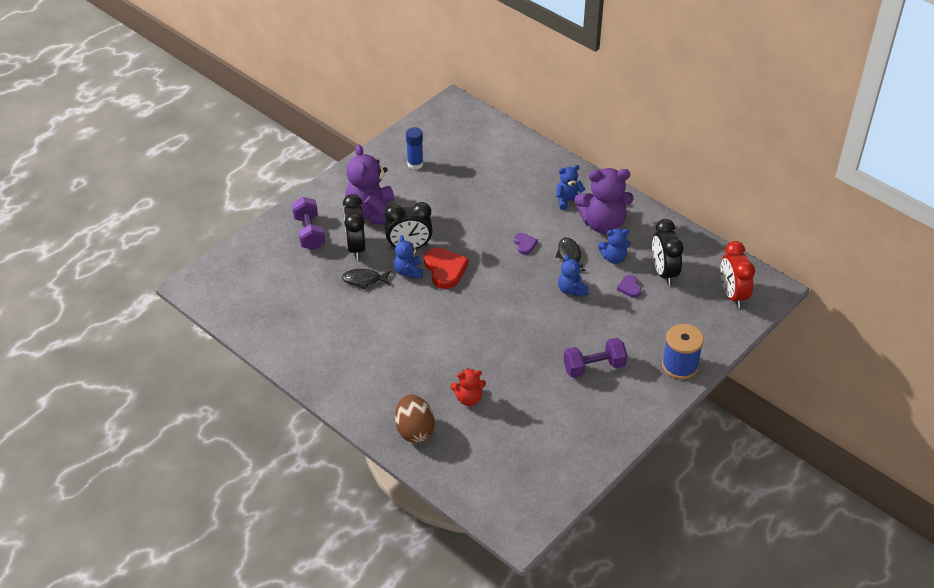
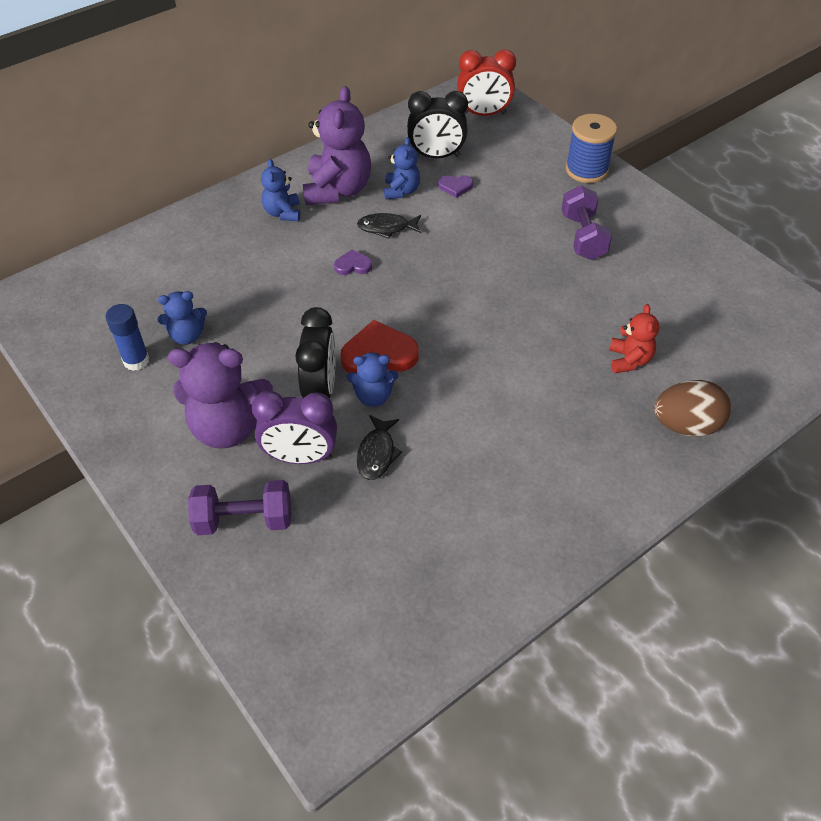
camera: 80 degrees left, 5 degrees up
(356, 247) = (300, 457): black clock -> purple clock
(571, 290) = (448, 235): blue teddy bear -> blue teddy bear (187, 336)

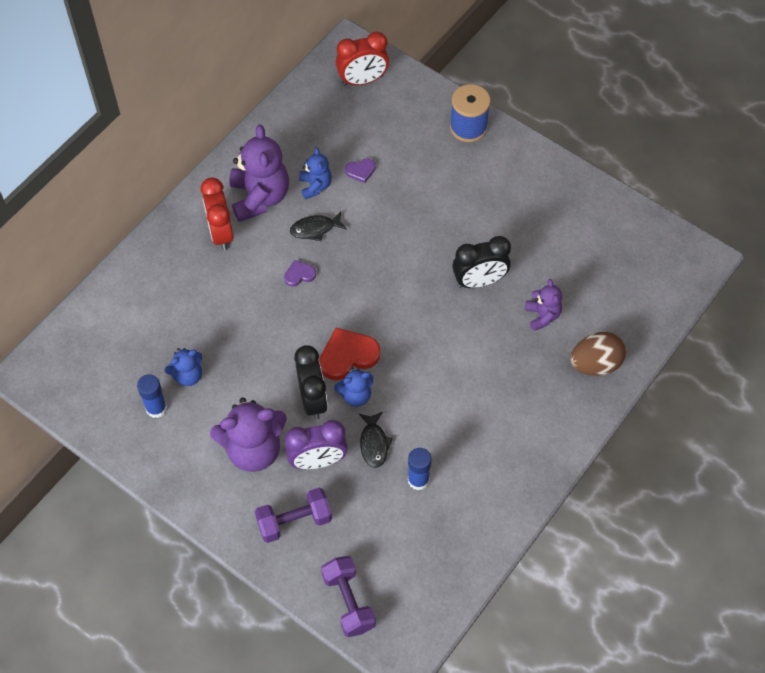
camera: 15 degrees left, 10 degrees up
(283, 213) = (220, 233): blue teddy bear -> red clock
(419, 508) = (418, 480): none -> blue glue stick
(436, 156) = (334, 140): black clock -> black clock (479, 281)
(583, 237) = (481, 201): purple dumbbell -> purple dumbbell (348, 601)
(629, 360) = (542, 315): red teddy bear -> purple teddy bear

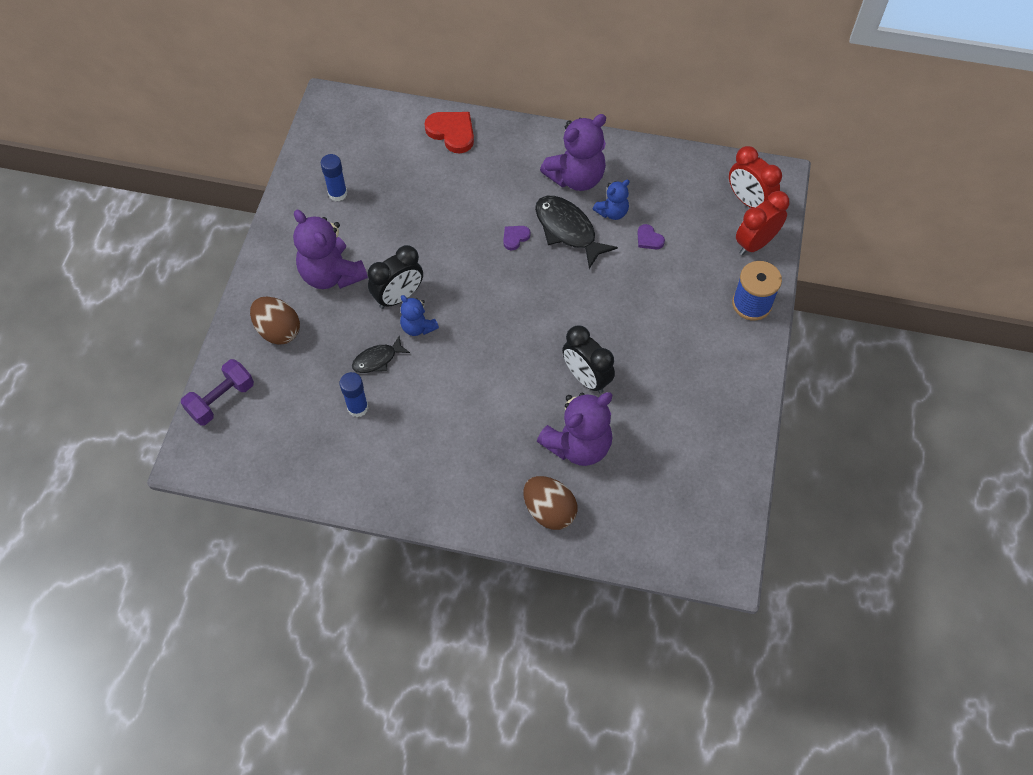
camera: 65 degrees right, 0 degrees up
(188, 375) = (378, 201): blue teddy bear -> none
(220, 233) = (524, 166): red clock -> red clock (755, 243)
(294, 521) = (278, 331): purple dumbbell -> brown egg
(299, 274) = (515, 237): purple heart -> purple heart turned 90 degrees counterclockwise
(315, 229) = (567, 230): black fish -> black fish, size x1.74
(317, 461) = (341, 324): purple clock -> none
(348, 356) = (454, 306): red heart -> red heart (452, 132)
(542, 315) = (578, 445): purple teddy bear -> purple teddy bear, size x1.85

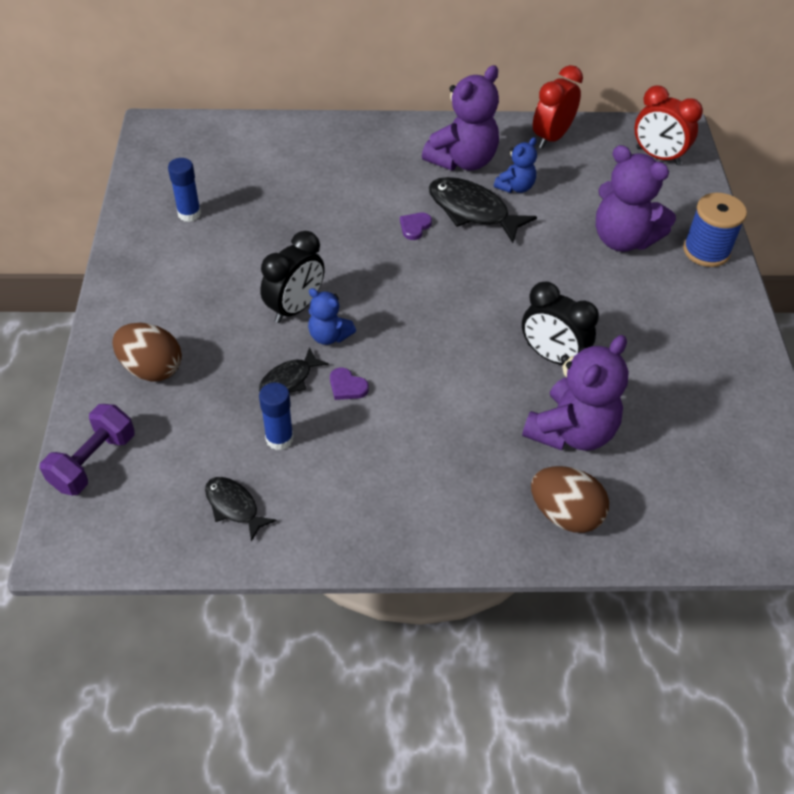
camera: 15 degrees left, 10 degrees down
(312, 455) = (234, 506): none -> black fish
(331, 274) = (204, 297): purple teddy bear -> purple teddy bear (623, 239)
(452, 132) = (307, 138): red heart -> none
(649, 239) = (566, 206): purple heart -> purple heart (347, 386)
(755, 243) = (683, 194): red clock -> red clock (551, 137)

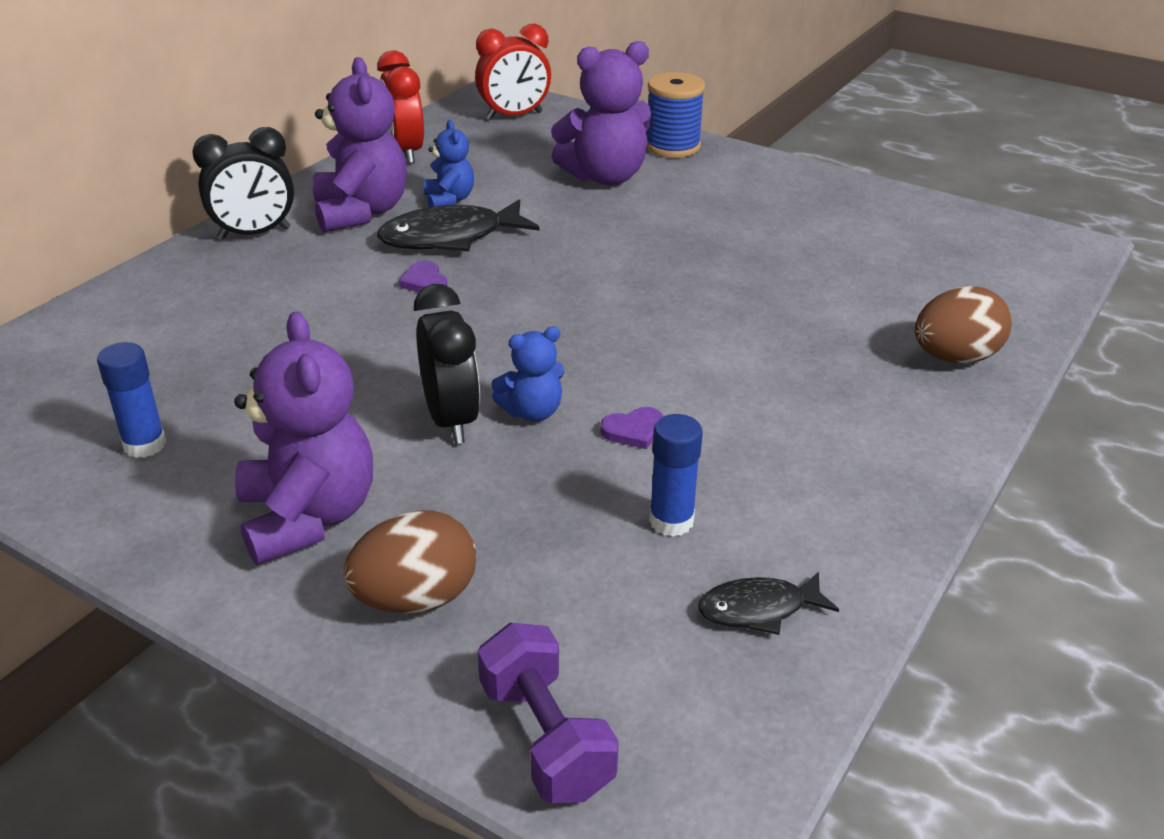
camera: 55 degrees left, 15 degrees down
(289, 380) = (574, 473): black fish -> none
(552, 356) = (726, 278): black clock -> black clock (254, 234)
(571, 431) = (843, 309): purple teddy bear -> purple teddy bear (308, 517)

